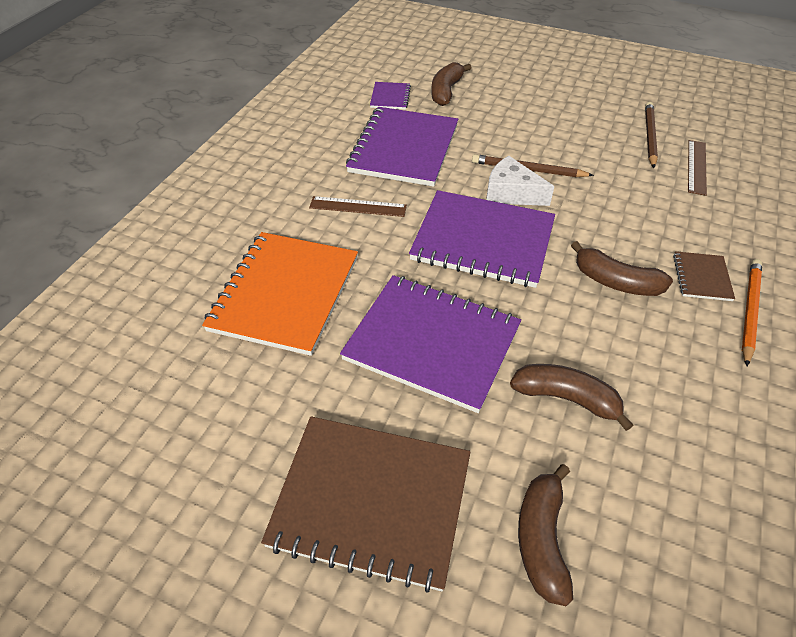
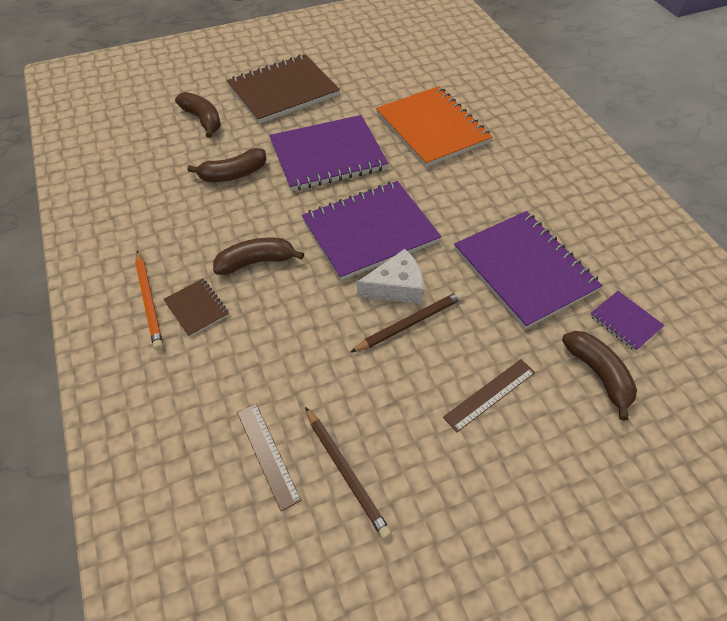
camera: 135 degrees right, 5 degrees up
(358, 206) = (477, 199): brown ruler -> brown ruler (490, 394)

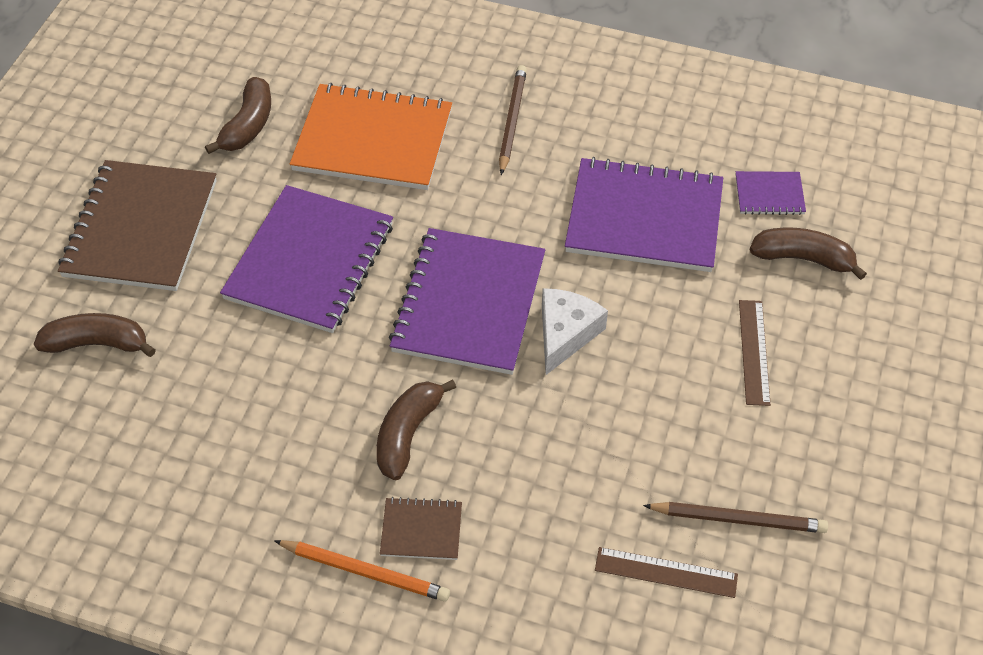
camera: 50 degrees left, 0 degrees up
(233, 174) = (240, 371): brown banana -> brown banana (248, 125)
(410, 323) = (621, 355): brown pencil -> brown pencil (512, 121)

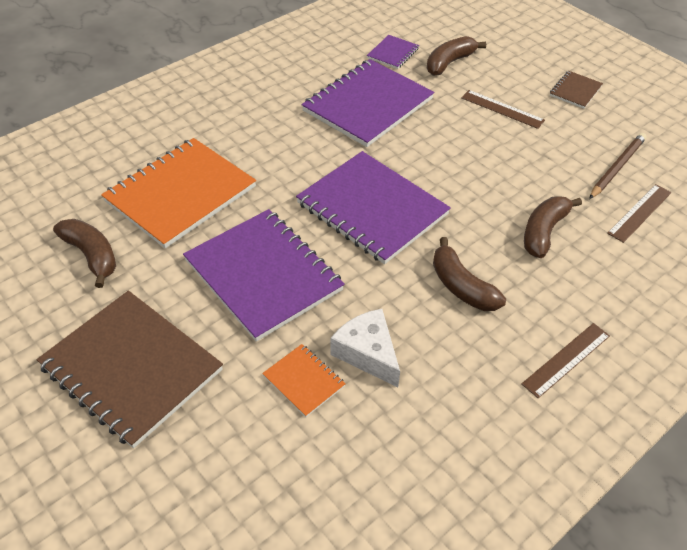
camera: 60 degrees left, 5 degrees down
(97, 343) = (231, 449): brown banana -> brown banana (543, 232)
(200, 358) = (303, 381): none -> orange notebook
(364, 572) = (566, 359): orange pencil -> brown ruler
(421, 530) = (547, 313): brown notebook -> brown notebook (575, 91)
(512, 121) = (233, 123): brown pencil -> none
(565, 334) = (432, 176): white cheese -> white cheese (367, 353)

